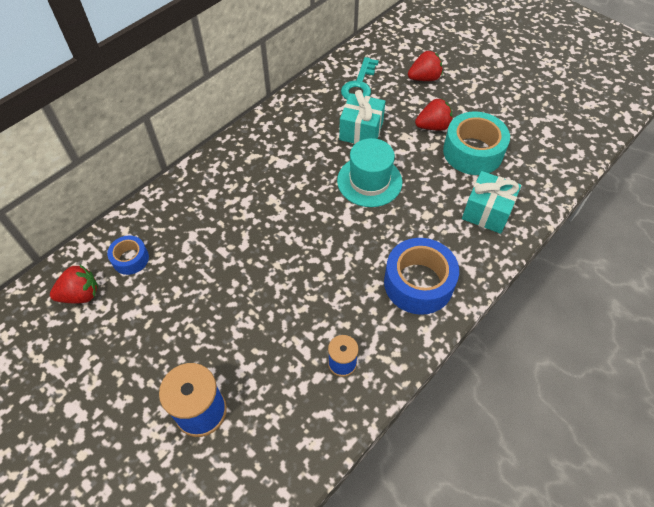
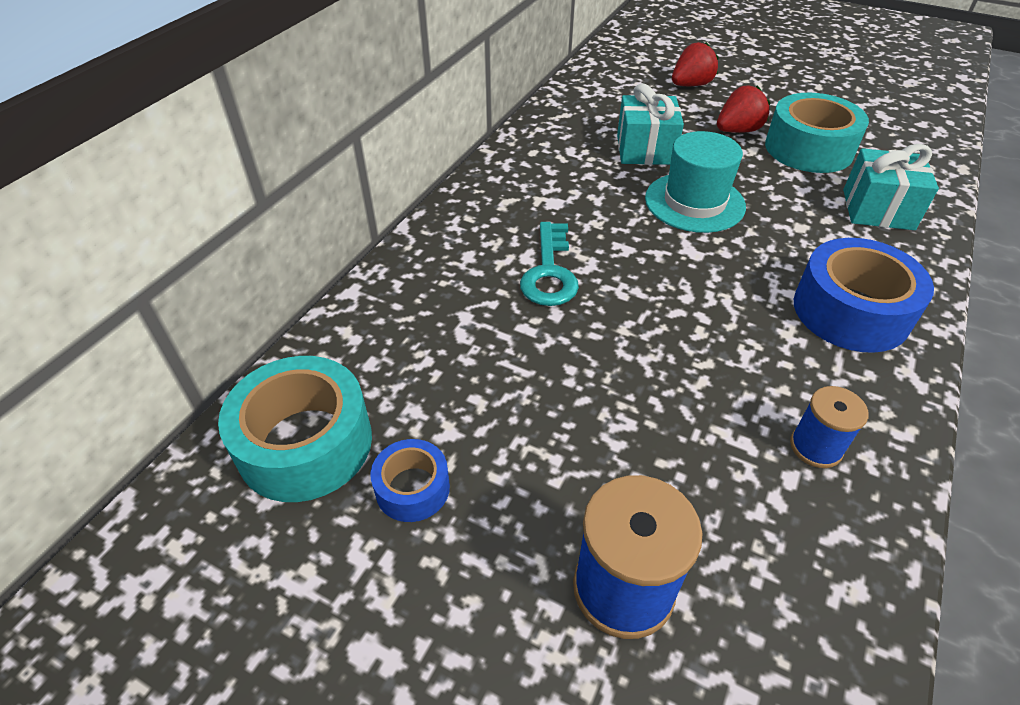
camera: 15 degrees left, 10 degrees down
(81, 295) = (305, 443): red strawberry -> turquoise tape
(130, 259) = (374, 370): blue tape -> blue tape (412, 488)
(359, 85) = (610, 103): turquoise key -> turquoise key (549, 272)

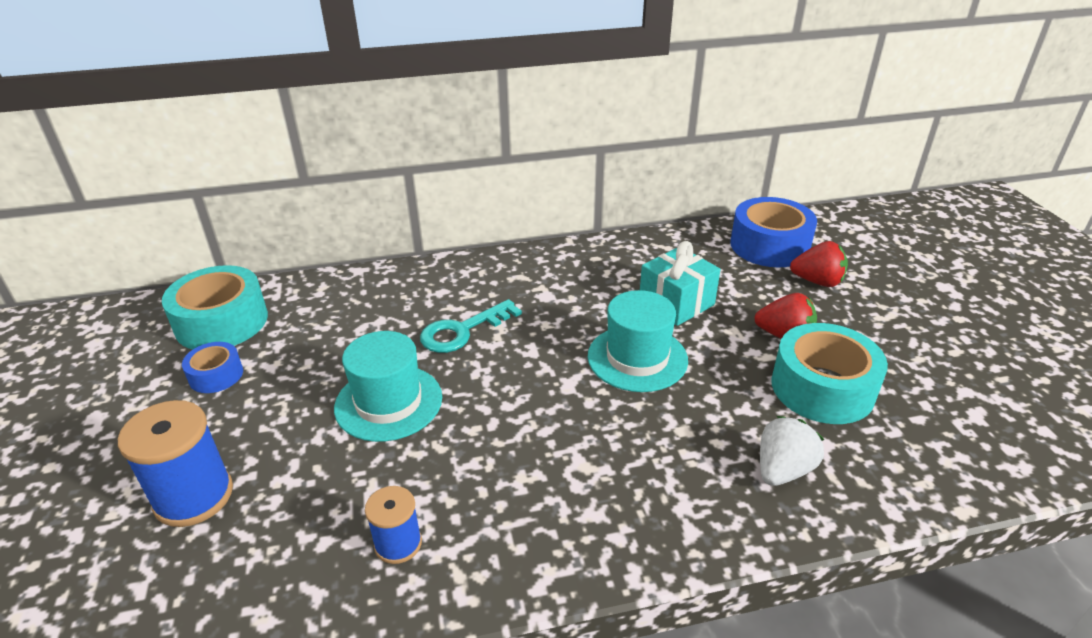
camera: 50 degrees right, 10 degrees down
(609, 368) = (388, 402): none -> turquoise hat
(851, 311) = (594, 506): blue tape -> blue tape (769, 246)
(878, 209) = (782, 470): turquoise gift -> white strawberry

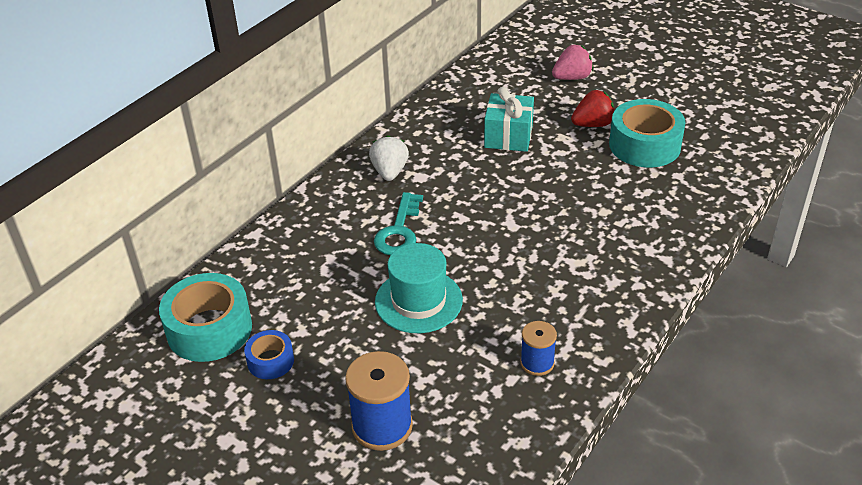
camera: 40 degrees left, 5 degrees up
(637, 358) = (529, 185): turquoise hat -> none
(769, 246) = (517, 65): blue tape -> none
(782, 470) = (673, 202): white strawberry -> white strawberry (389, 172)
(817, 281) = (572, 77): red strawberry -> pink strawberry

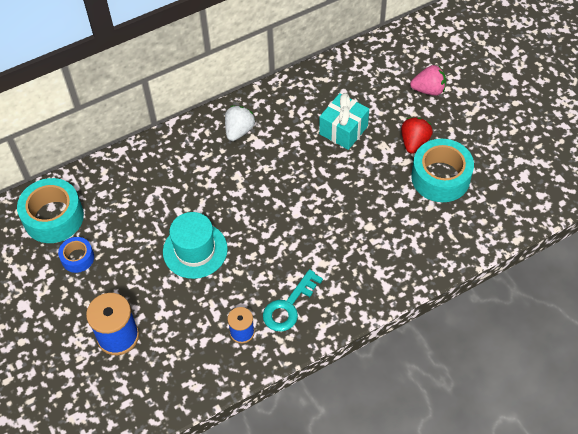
camera: 25 degrees right, 15 degrees up
(399, 231) = (216, 186): turquoise key -> turquoise key (288, 306)
(593, 124) = (414, 142): red strawberry -> red strawberry turned 75 degrees counterclockwise

